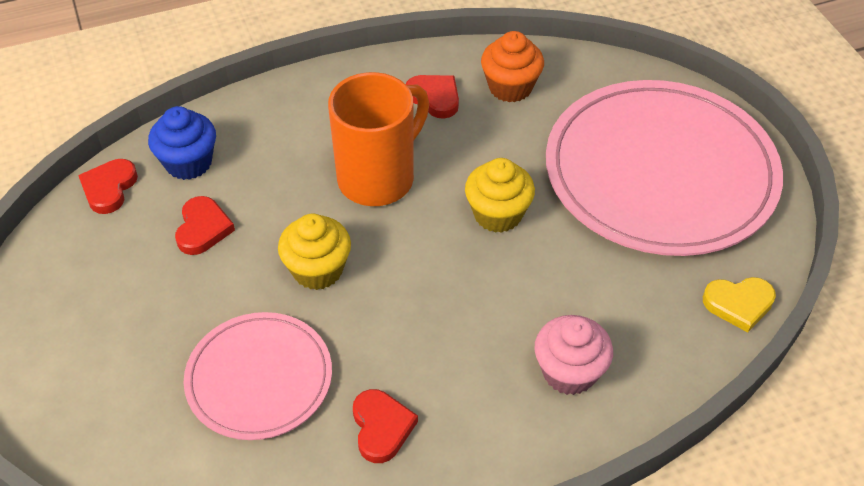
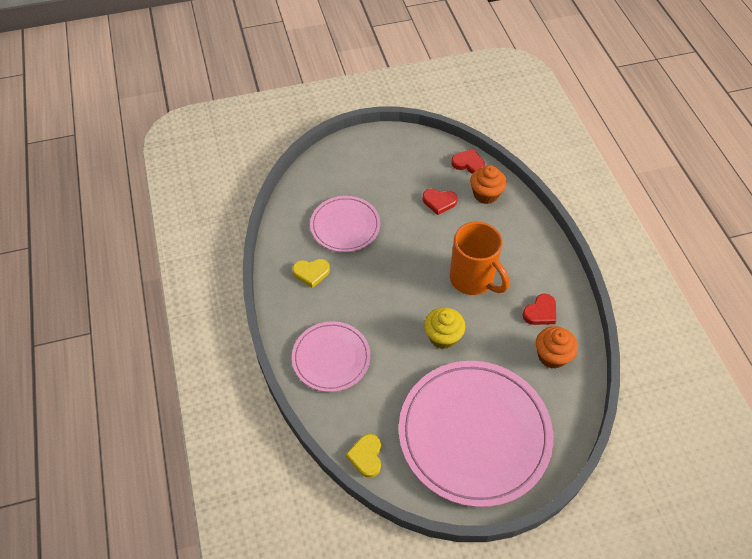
camera: 95 degrees right, 5 degrees up
(188, 163) = (486, 194): blue cupcake -> orange cupcake
(317, 270) = (408, 250): yellow cupcake -> none
(381, 427) = (311, 273): red heart -> yellow heart
(569, 372) = (331, 358): pink cupcake -> pink plate

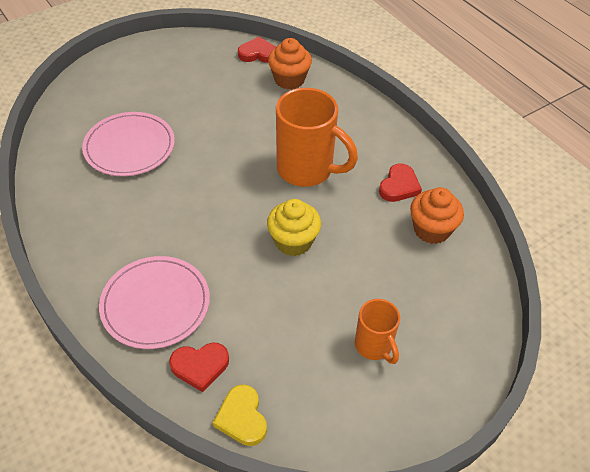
camera: 20 degrees left, 5 degrees down
(311, 273) = (100, 209): yellow heart -> none
(439, 202) = (238, 98): red heart -> red heart (200, 366)
(474, 434) = (374, 346): pink plate -> orange mug

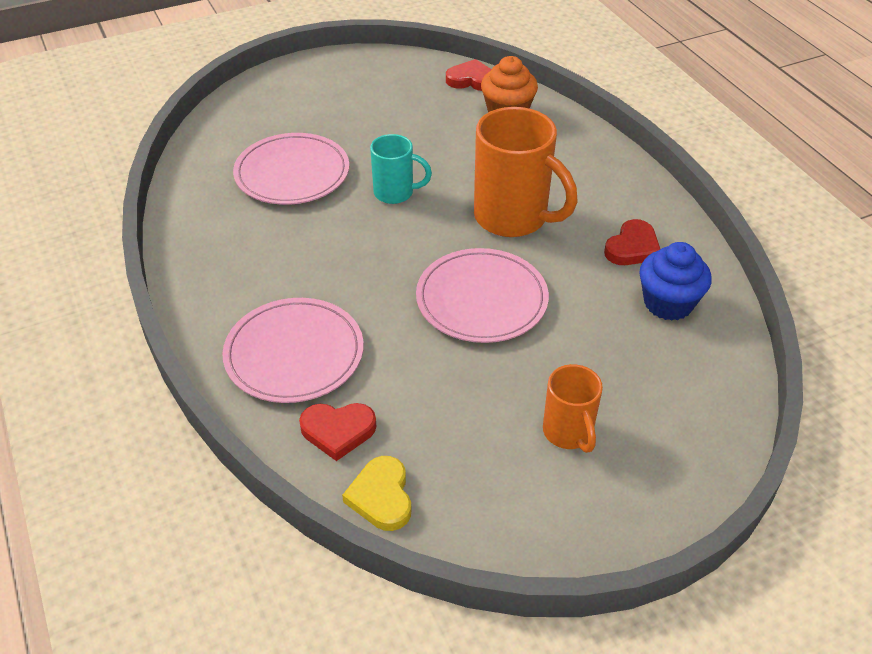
camera: 10 degrees right, 5 degrees down
(213, 157) = (395, 193): none -> turquoise mug
(293, 241) = (481, 299): yellow cupcake -> pink plate
(431, 230) = (668, 303): orange cupcake -> blue cupcake

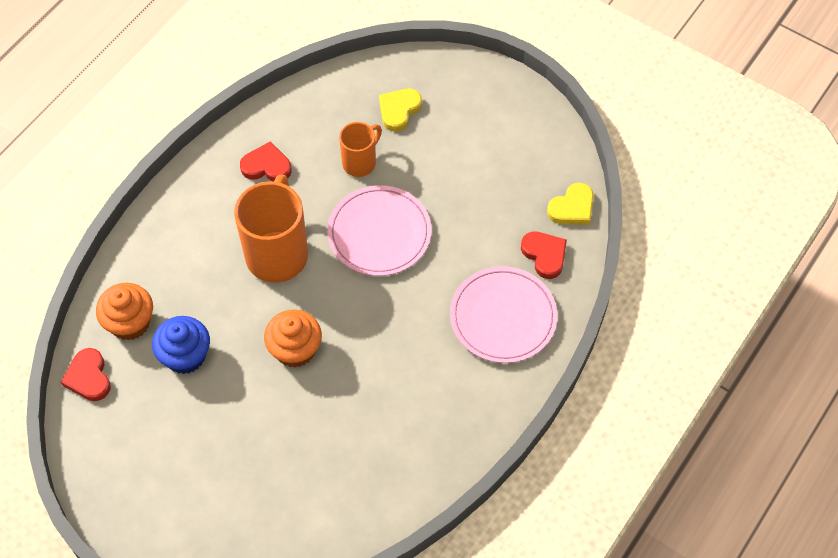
camera: 120 degrees left, 15 degrees up
(292, 173) = (315, 443): pink plate -> none
(395, 193) = (295, 349): turquoise mug -> orange cupcake
(568, 433) = (463, 138): orange mug -> orange mug (360, 162)
(652, 388) = (399, 110): none -> yellow heart
(668, 303) = (314, 127): blue cupcake -> blue cupcake (185, 356)

